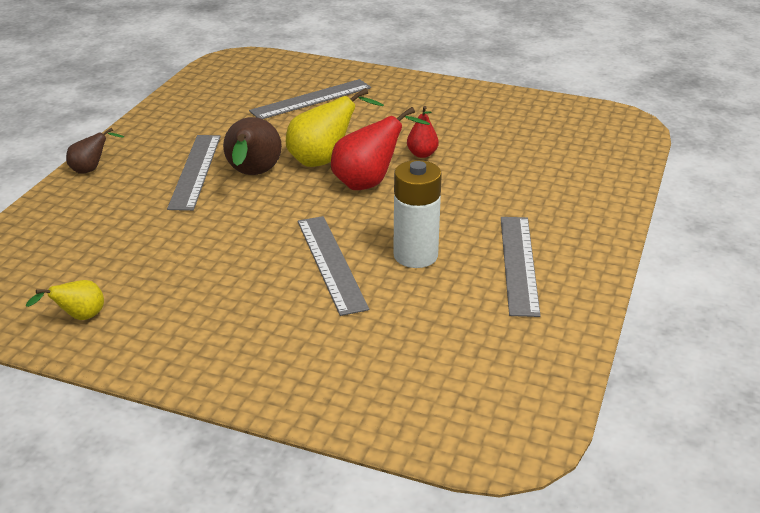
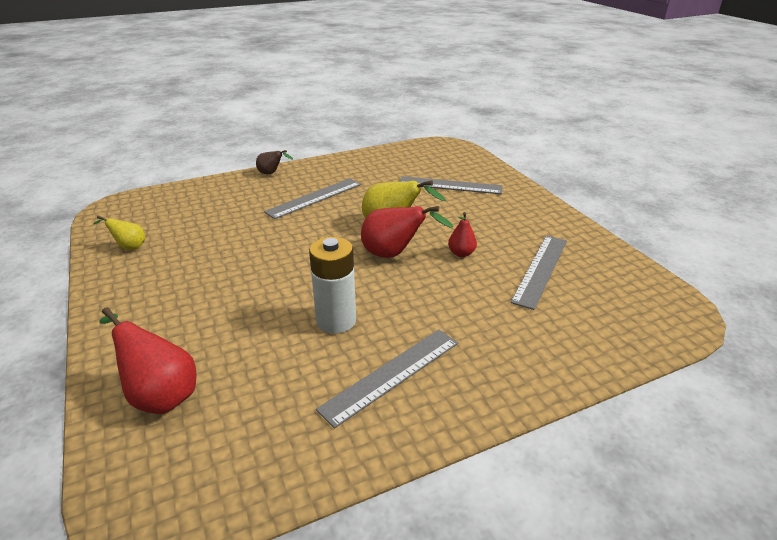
camera: 45 degrees right, 0 degrees up
(252, 175) = (338, 215): brown pear -> none
(330, 263) = (281, 293): grey ruler -> grey ruler (540, 270)
(379, 385) = (160, 394): none -> red pear

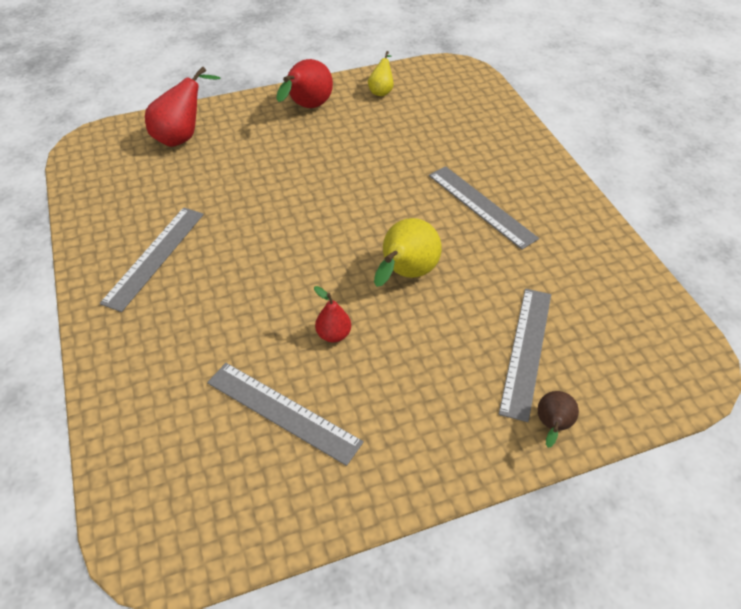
camera: 95 degrees right, 15 degrees up
(272, 173) = (548, 167): brown pear -> brown pear (552, 426)
(336, 320) = (236, 223): white battery -> none
(392, 375) = (154, 257): grey ruler -> grey ruler turned 60 degrees clockwise
(394, 254) = (341, 272): red pear -> red pear (307, 107)

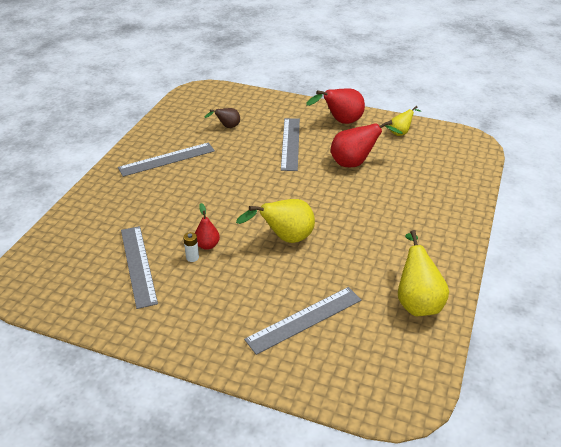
camera: 40 degrees right, 10 degrees down
(182, 136) = (251, 107): red pear -> red pear (355, 163)
(334, 360) = (192, 257): none -> white battery
(481, 206) = (381, 228): grey ruler -> grey ruler (290, 143)
(552, 426) = (267, 366): brown pear -> brown pear (227, 127)
(595, 264) = (417, 302): none -> yellow pear

